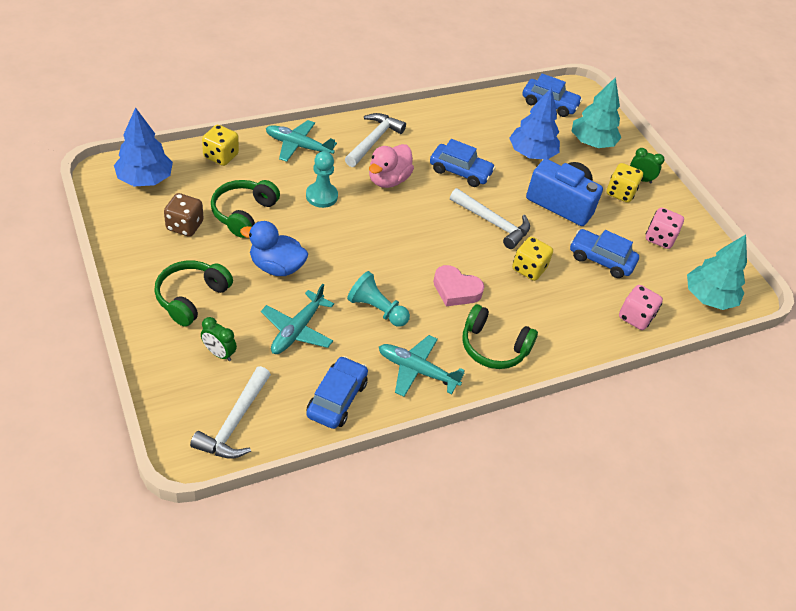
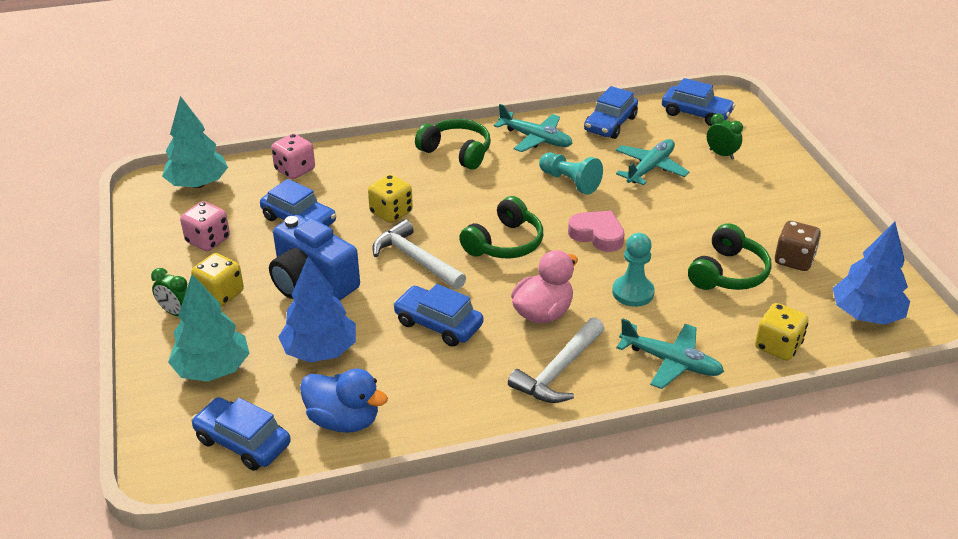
camera: 165 degrees left, 10 degrees down
(191, 298) = (761, 195): green headphones -> green headphones (504, 243)
(234, 423) = (696, 113): white hammer -> blue car
(276, 267) = (679, 219): blue duck -> blue duck (343, 420)
(456, 290) = (482, 196): pink heart -> pink heart (597, 235)

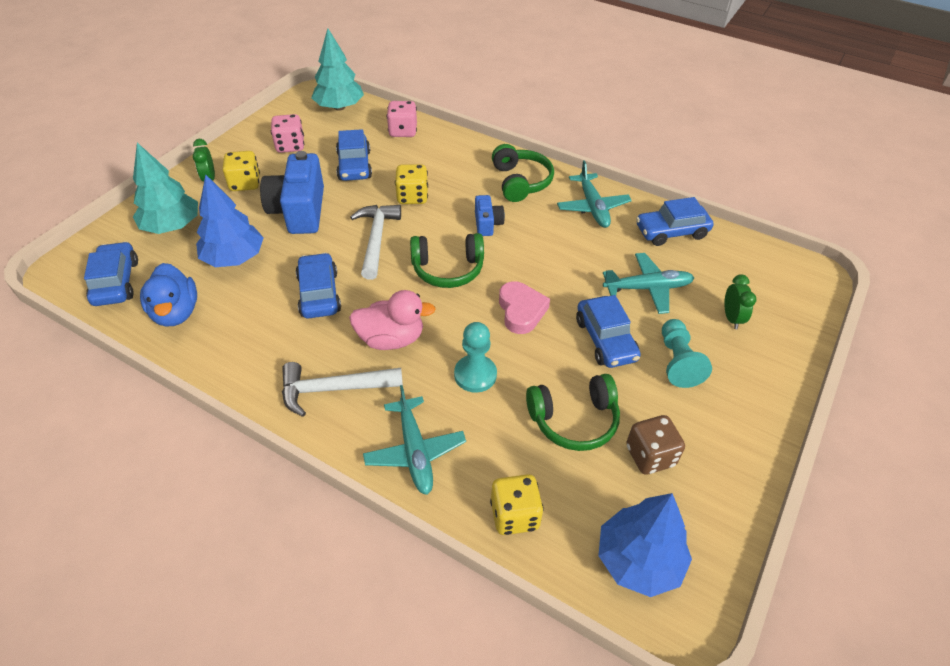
camera: 45 degrees right, 10 degrees up
(481, 195) = (487, 224): none -> blue camera
(570, 182) = (566, 256): turquoise pawn -> turquoise pawn (677, 361)
(696, 113) = (764, 269): blue car -> blue car (605, 340)

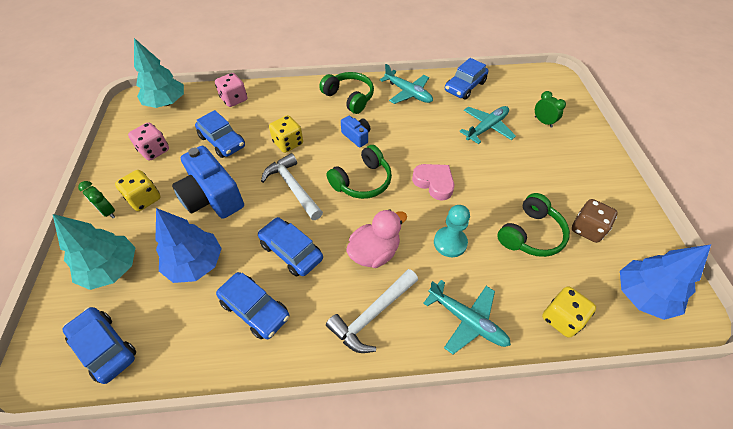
camera: 35 degrees left, 5 degrees up
(176, 312) = (189, 338): blue duck -> none
(605, 340) = (497, 173): blue car -> blue car (255, 309)
(677, 361) = (544, 163): turquoise pawn -> none

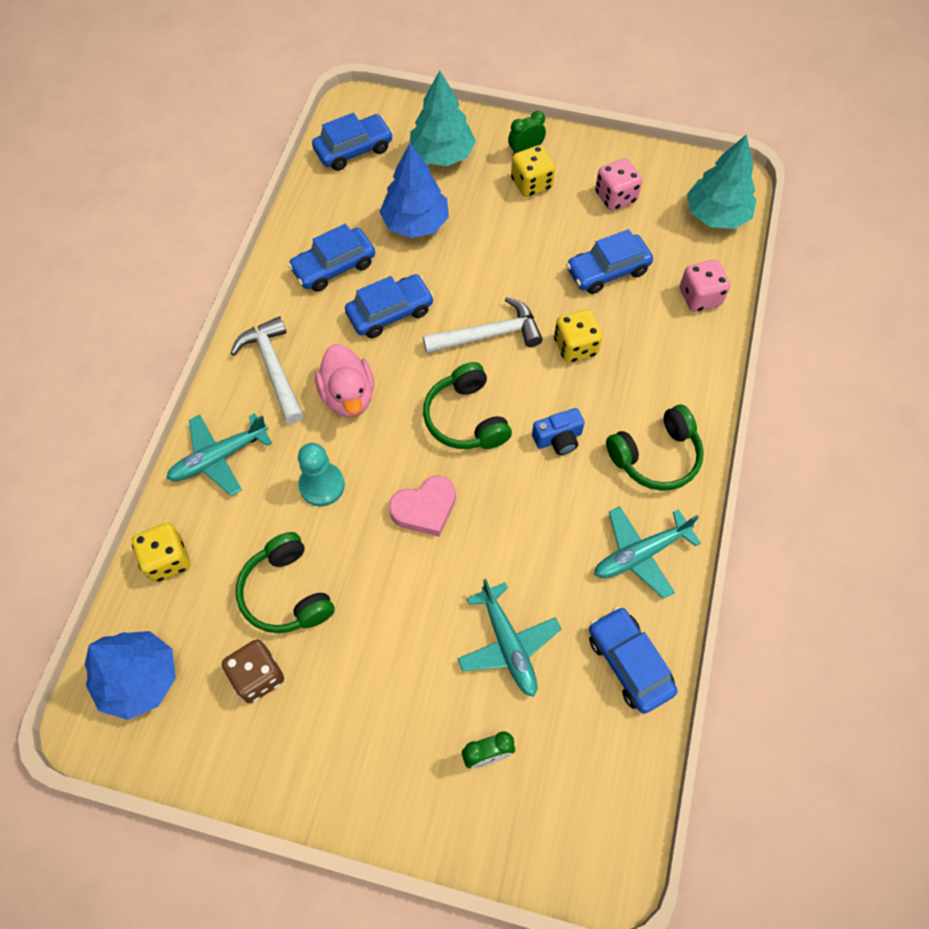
camera: 110 degrees right, 10 degrees up
(212, 197) = (507, 248): blue camera -> none

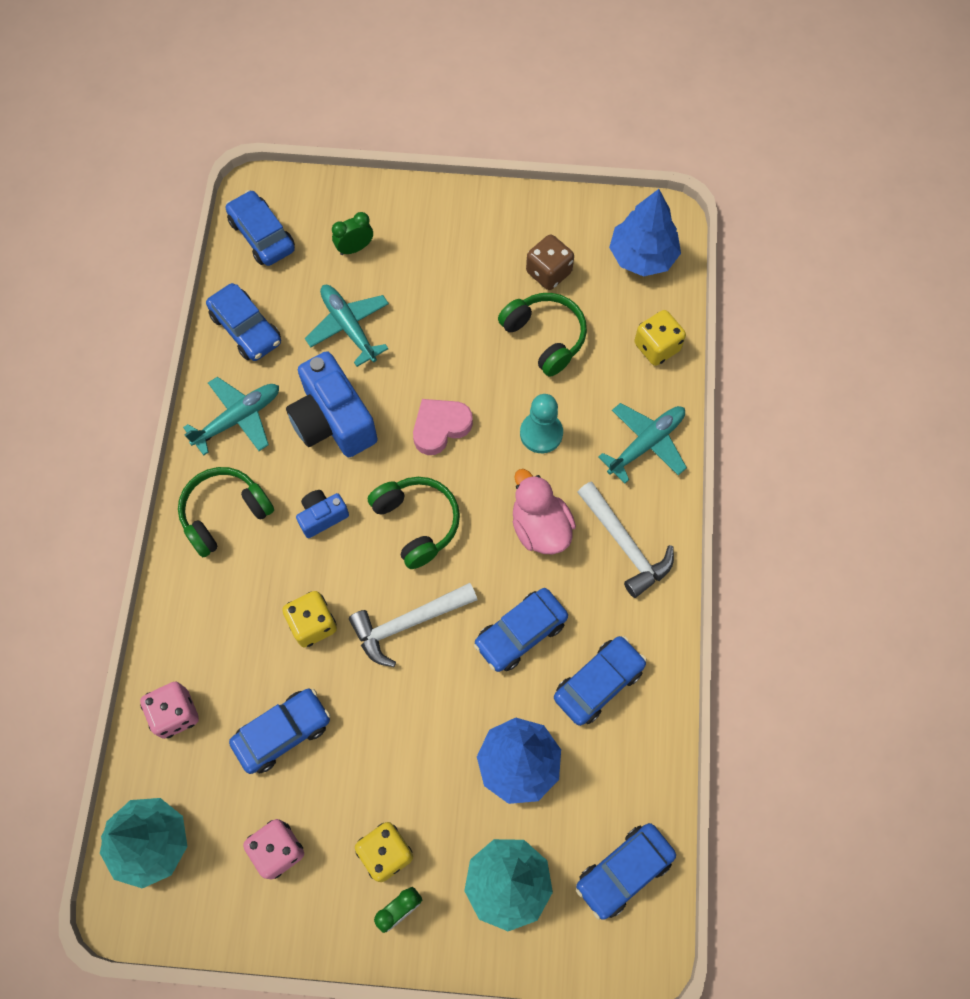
camera: 170 degrees right, 5 degrees up
(538, 535) = (333, 420): none -> blue camera
(605, 797) = (262, 235): none -> blue car

